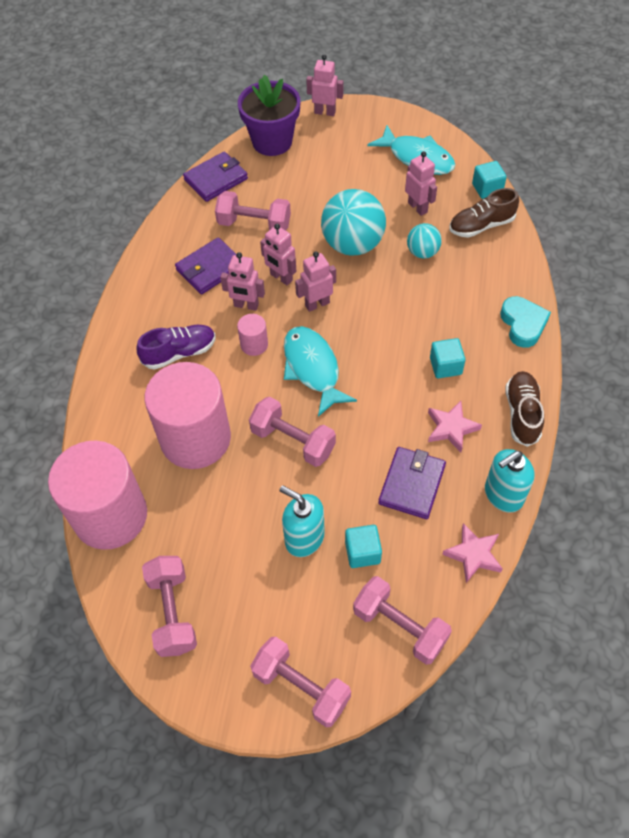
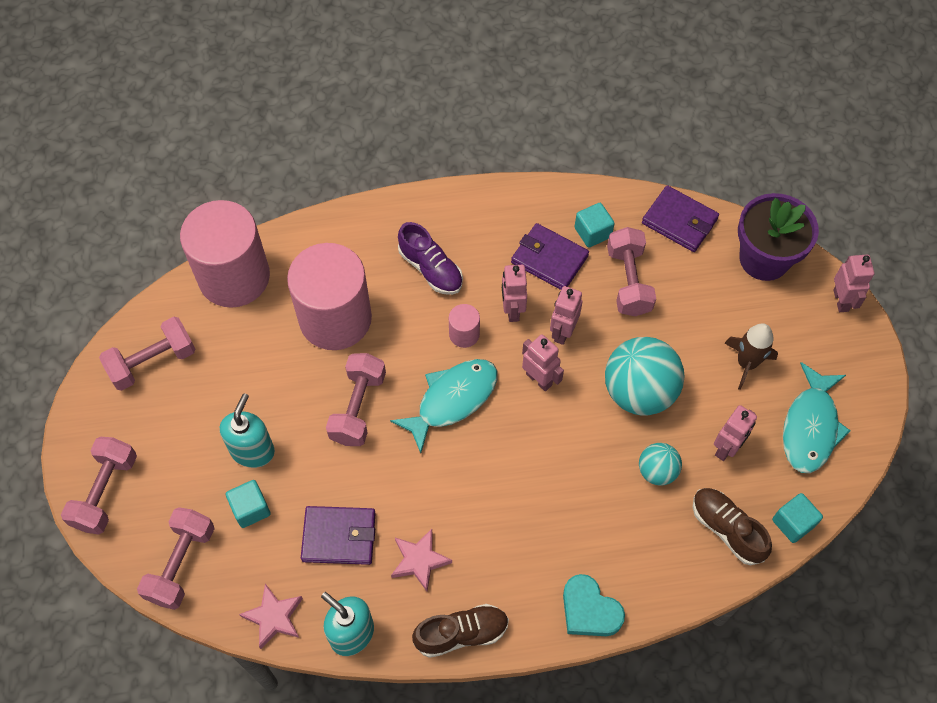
camera: 70 degrees right, 5 degrees up
(354, 176) = (746, 363): none -> brown rocket
(445, 366) = (500, 536): turquoise cube -> turquoise cube (592, 232)
(523, 324) = (589, 610): turquoise heart -> turquoise heart turned 75 degrees clockwise

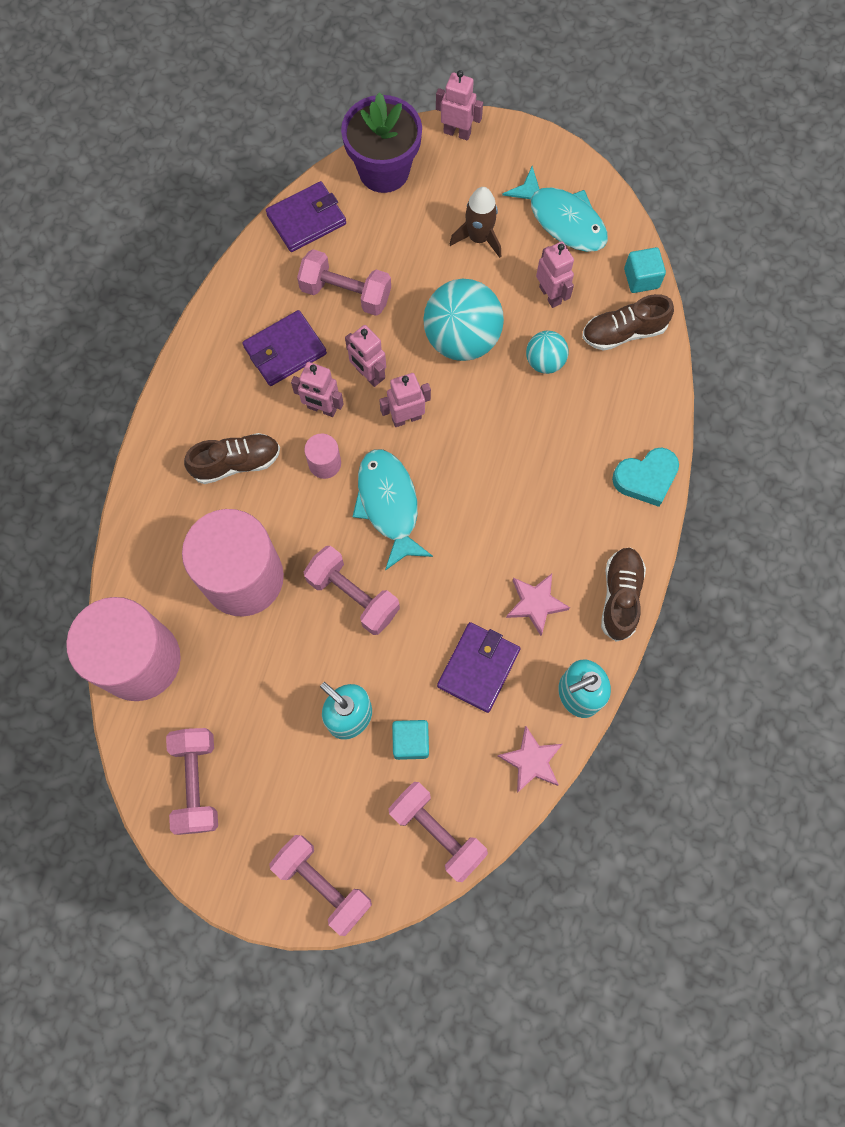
camera: 65 degrees left, 10 degrees up
(431, 269) = (236, 463): purple shoe -> brown shoe
(592, 232) = (277, 299): turquoise cube -> none

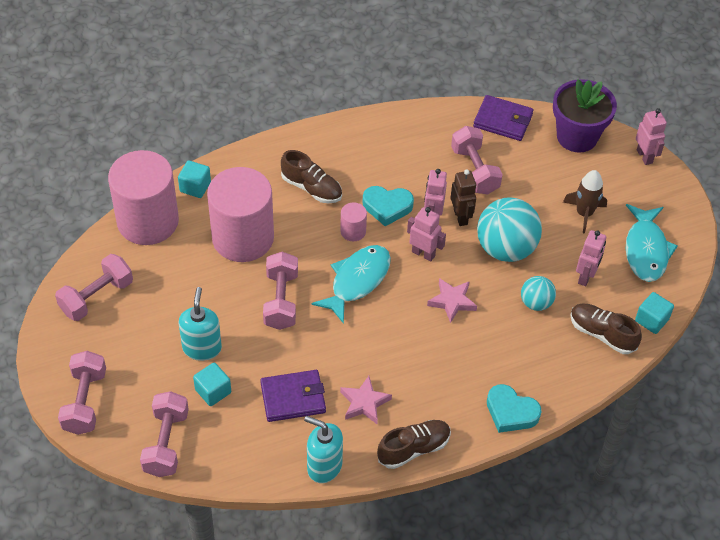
camera: 50 degrees right, 20 degrees down
(135, 579) = (195, 187): none -> turquoise cube
(285, 350) = (406, 165): purple wallet -> none
(322, 408) = (387, 207): pink robot -> turquoise heart
(391, 350) = (461, 217): none -> brown robot
(531, 761) = (256, 467): pink star -> pink star (452, 301)

